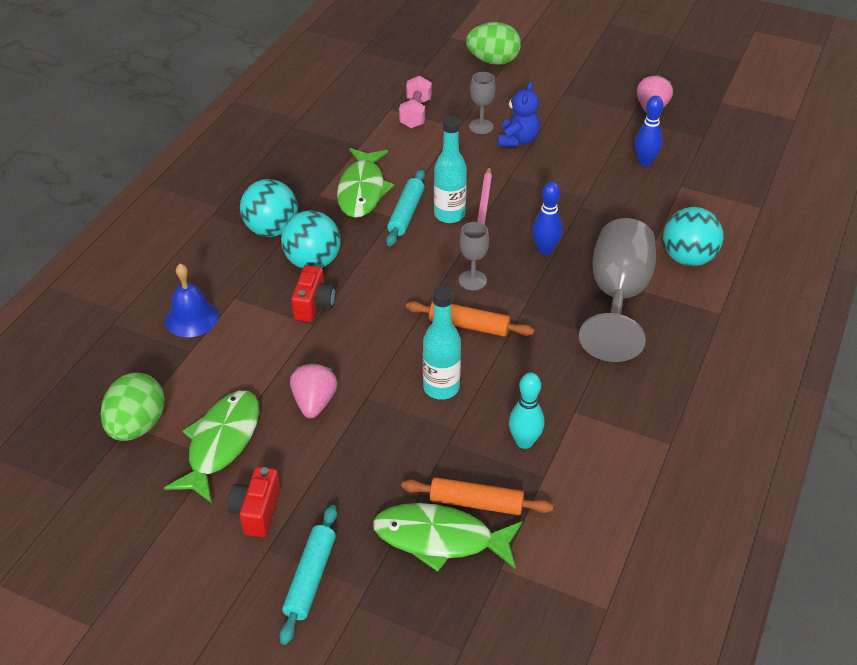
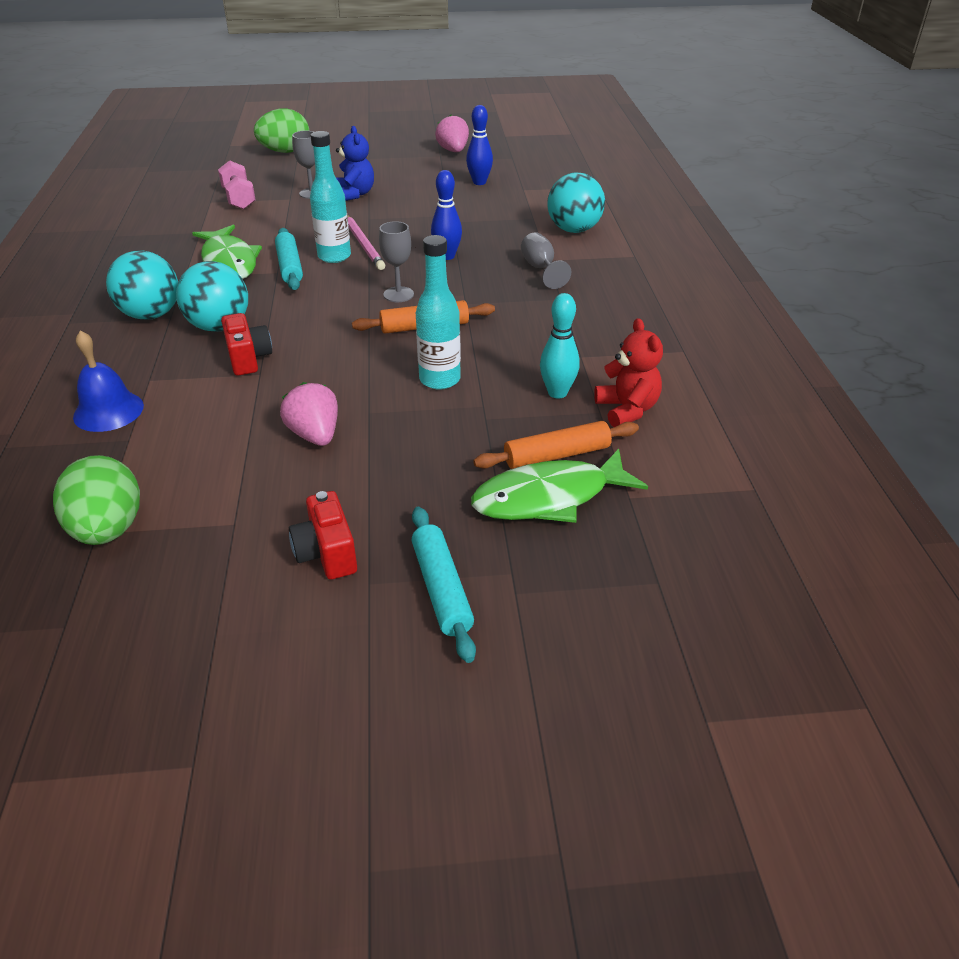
camera: 30 degrees left, 5 degrees down
(221, 443) = (232, 507): green fish -> none
(567, 484) = (627, 410): none -> red teddy bear
(618, 296) = (541, 269): grey goblet -> grey goblet, size x0.47

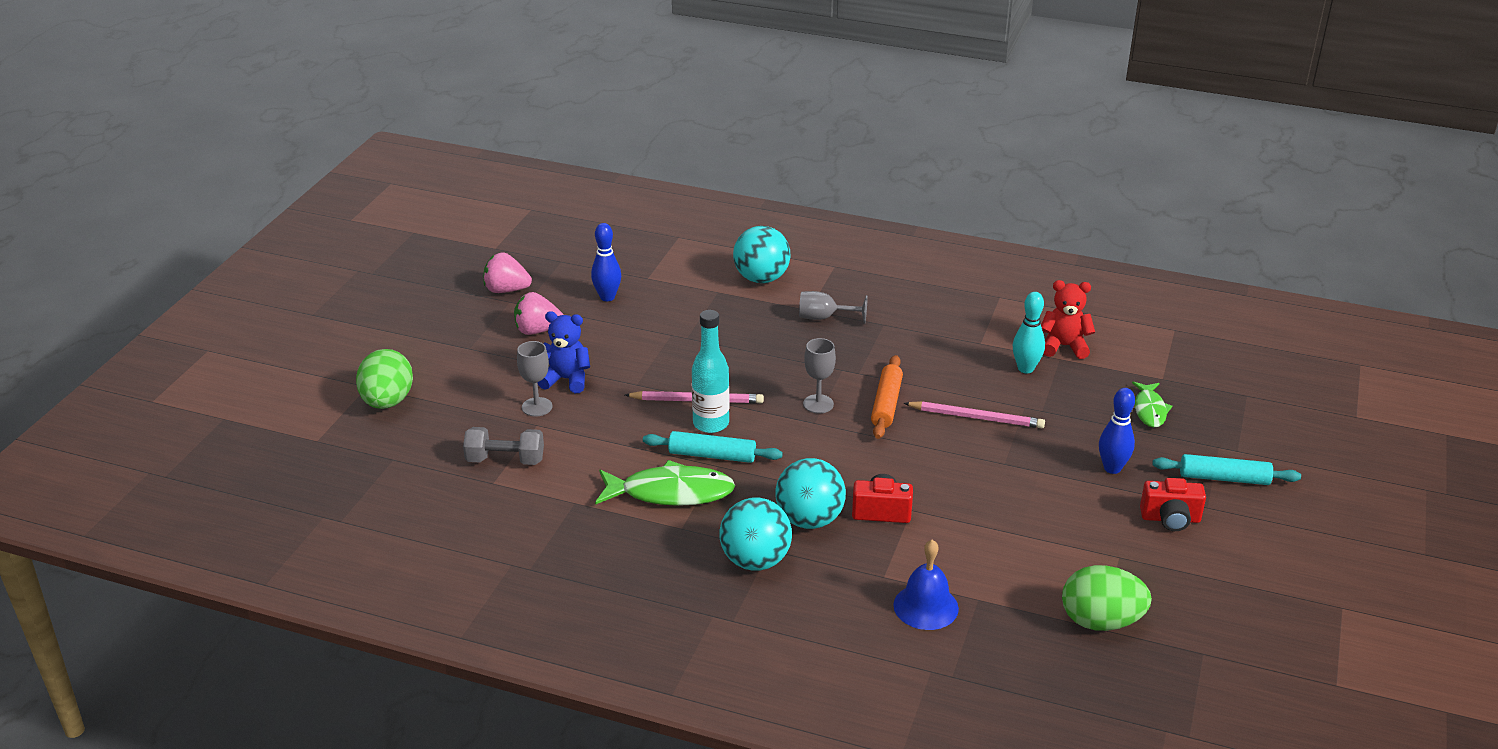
camera: 65 degrees left, 5 degrees down
(239, 199) = (505, 460): pink dumbbell -> grey dumbbell
(315, 435) = (1023, 496): pink strawberry -> pink strawberry (537, 330)
(439, 380) = (976, 417): turquoise bottle -> pink pencil
(447, 256) = (761, 359): blue bowling pin -> blue bowling pin (1112, 468)
(549, 497) = (1149, 410): green fish -> green fish, size x0.58
(556, 455) = (1103, 392): orange rolling pin -> none

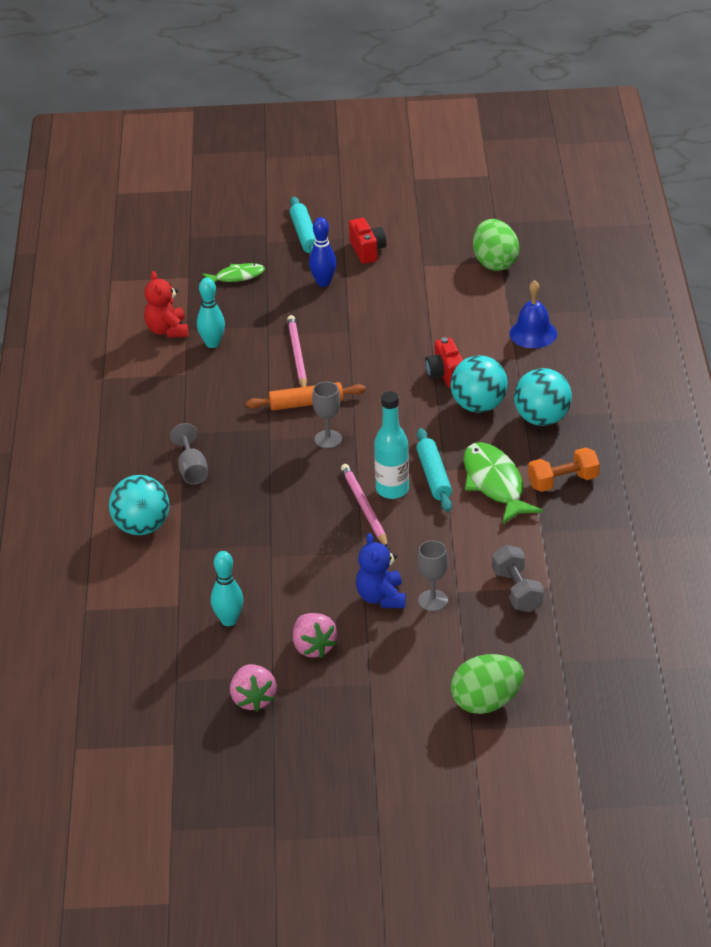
camera: 110 degrees left, 5 degrees up
(607, 297) = (229, 620): blue bowling pin -> turquoise bowling pin
(638, 542) = (563, 482): none -> orange dumbbell

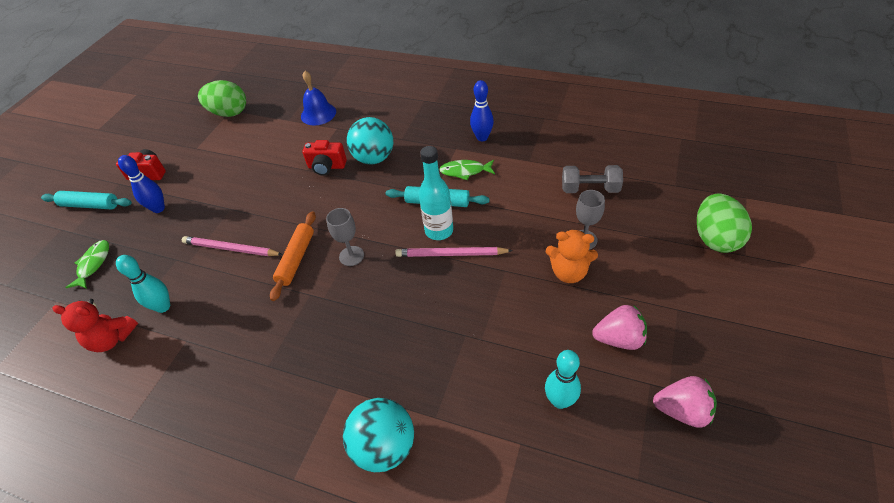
camera: 65 degrees left, 10 degrees up
(192, 469) = (325, 373): grey goblet -> none
(381, 597) = (568, 272): blue teddy bear -> orange teddy bear
(495, 484) = (465, 171): green fish -> green fish, size x0.58
(542, 419) = (410, 131): turquoise ball -> none
(563, 482) = (482, 137): orange dumbbell -> blue bowling pin

